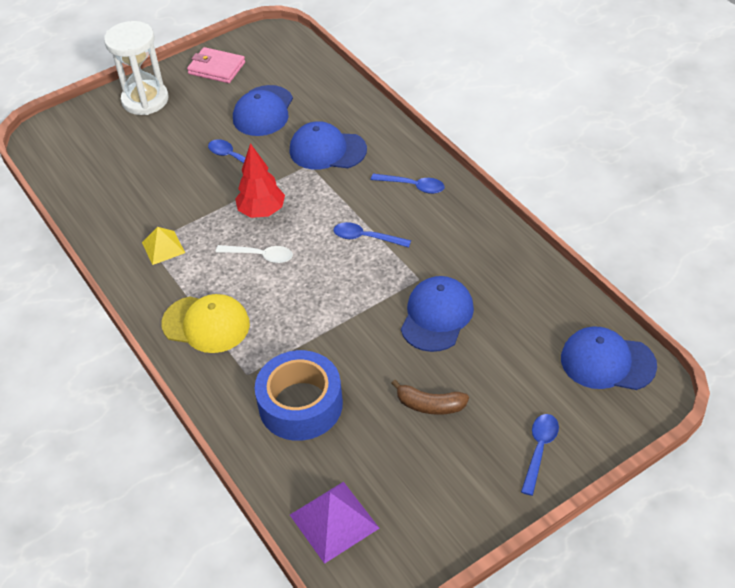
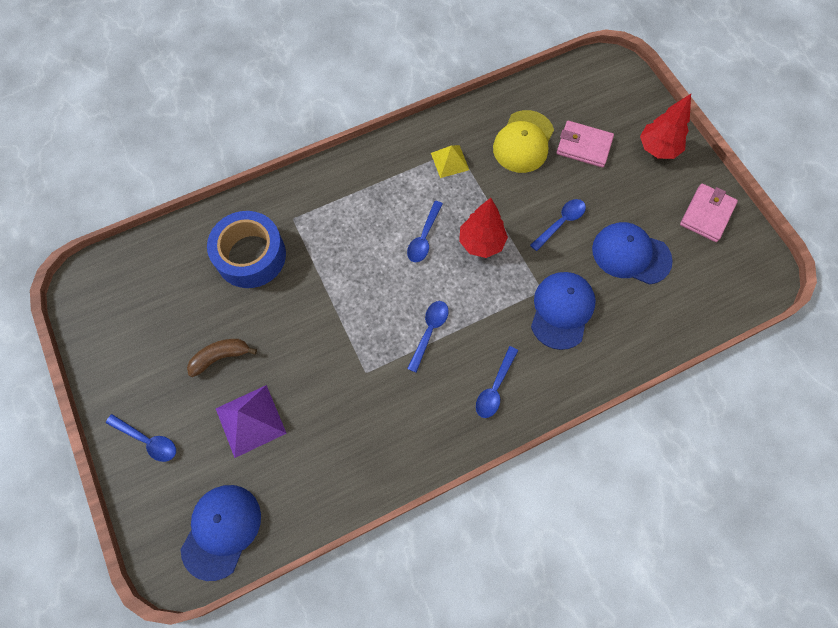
camera: 95 degrees right, 20 degrees up
(142, 149) = (584, 146): none -> pink wallet
(145, 100) = (658, 149): white hourglass -> red tree
(206, 324) = (353, 191): yellow cap -> yellow cap (523, 142)
(260, 256) = (424, 237): white spoon -> blue spoon
(334, 521) = (137, 269): purple pyramid -> purple pyramid (250, 421)
(430, 405) = (220, 357): brown banana -> brown banana turned 45 degrees clockwise
(437, 316) = (316, 380): blue cap -> none

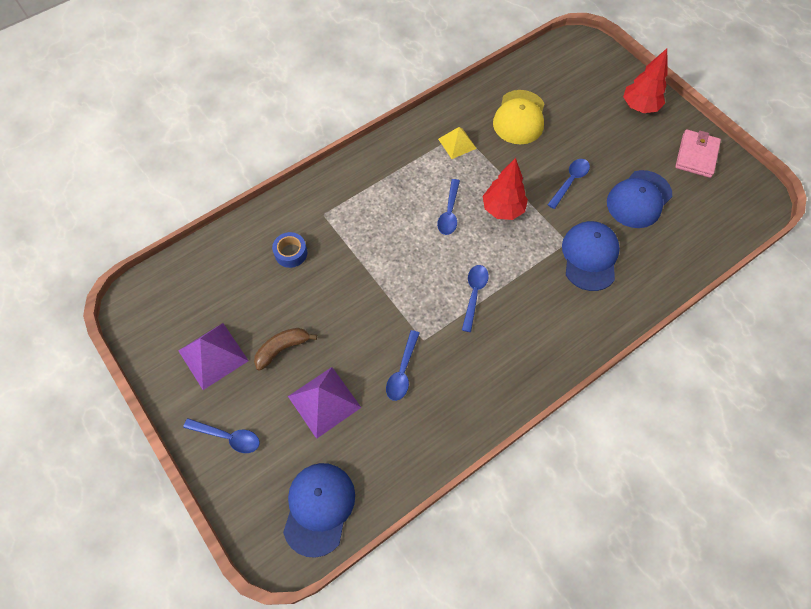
camera: 10 degrees left, 5 degrees down
(150, 352) = (213, 355): none -> purple pyramid
(251, 256) = (291, 253): blue tape -> blue tape, size x0.49
(495, 388) = (546, 334): blue spoon -> blue spoon (402, 371)
(584, 146) = (574, 113): pink wallet -> none
(631, 254) = (639, 199): blue cap -> blue cap turned 60 degrees counterclockwise

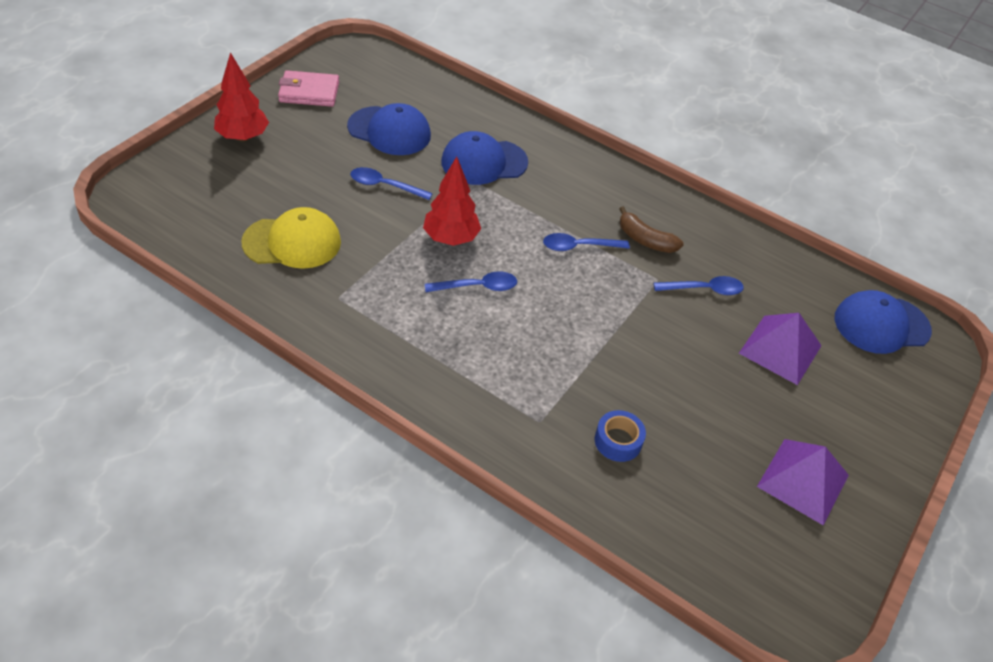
camera: 115 degrees left, 15 degrees down
(228, 437) = (877, 428): blue spoon -> none
(282, 349) = (748, 408): brown banana -> brown banana (645, 240)
(457, 143) = (359, 299): yellow pyramid -> none

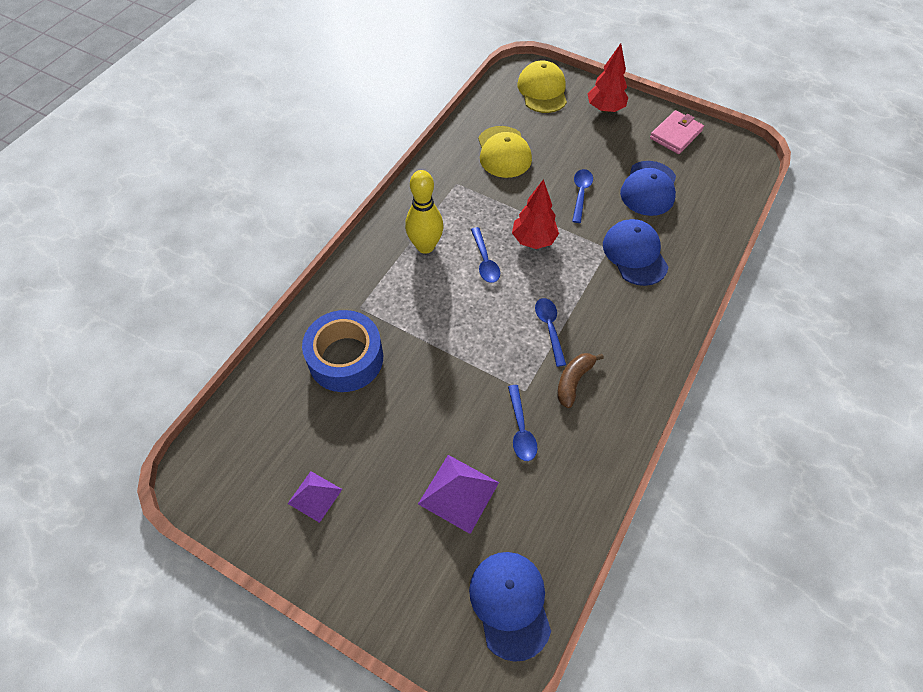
camera: 90 degrees right, 10 degrees up
(183, 186) = (542, 90): none -> yellow cap
(309, 92) = (676, 135): pink wallet -> pink wallet turned 45 degrees clockwise
(445, 342) = (425, 246): none -> yellow bowling pin
(618, 441) = (345, 358): blue tape -> blue tape, size x2.05
(803, 480) = (315, 496): purple pyramid -> purple pyramid, size x0.65

